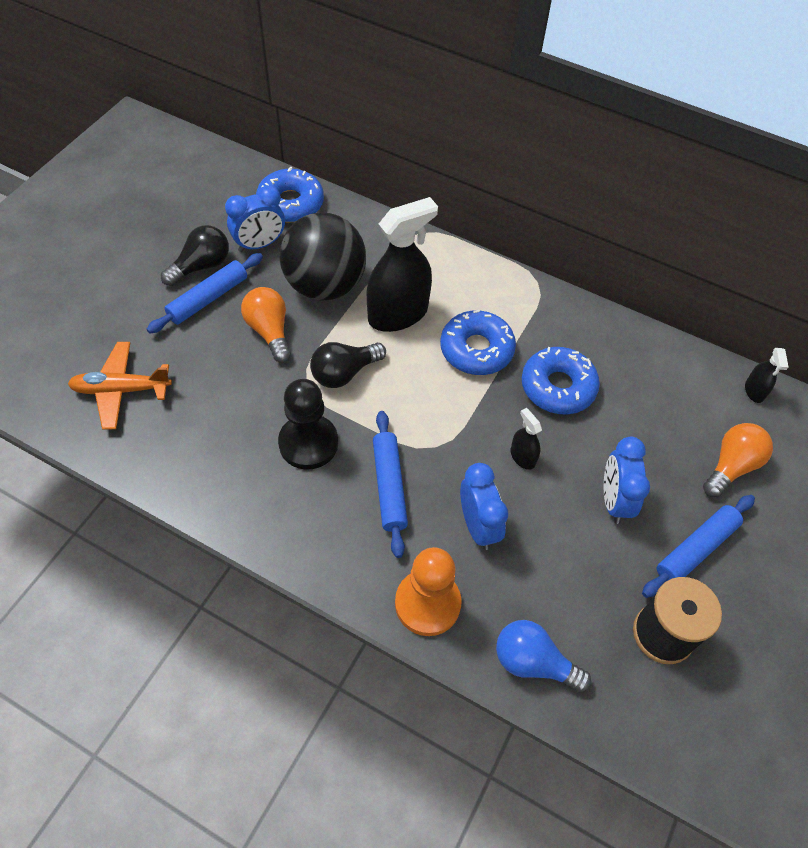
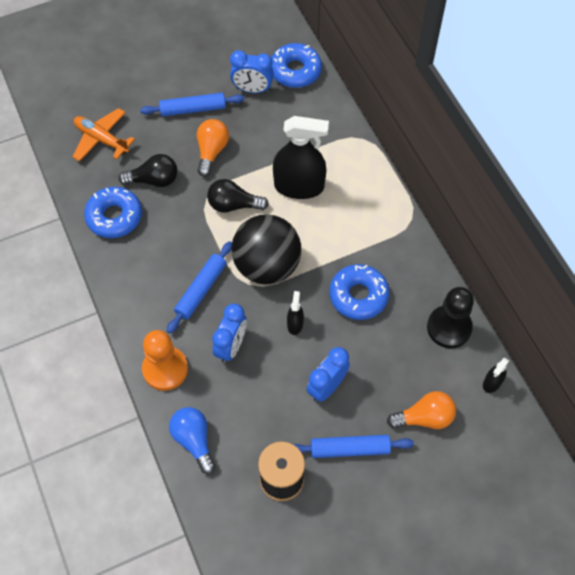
camera: 40 degrees right, 5 degrees up
(201, 266) = (206, 85): black light bulb -> black light bulb (154, 180)
(308, 443) = (177, 235): black pawn -> black pawn (449, 327)
(325, 285) = (270, 140): black ball -> black ball (267, 265)
(476, 349) = (328, 239): blue donut -> blue donut (114, 217)

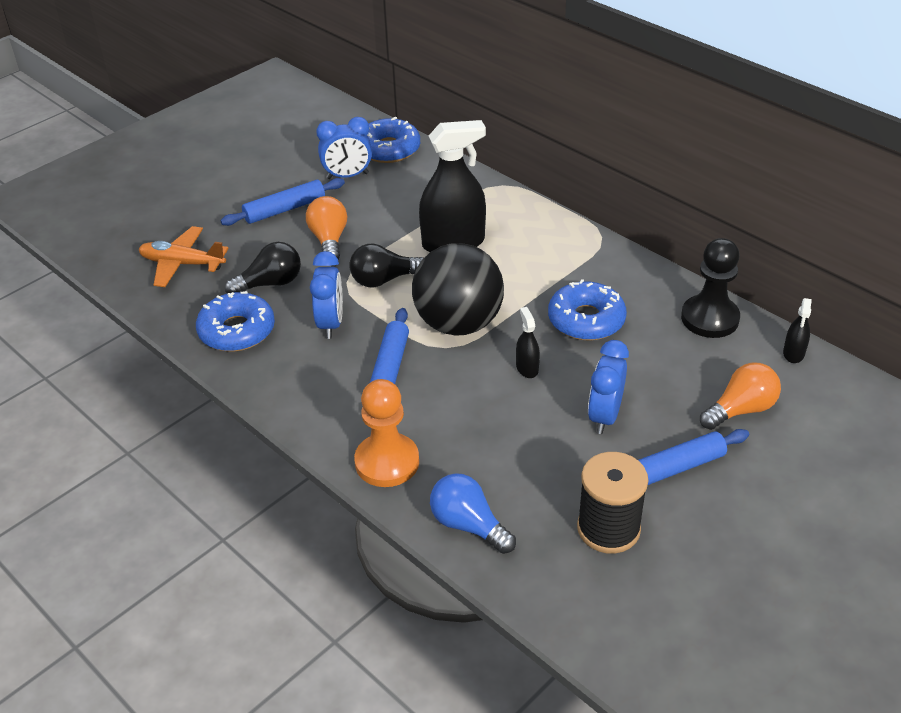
camera: 20 degrees left, 20 degrees down
(231, 346) = (460, 413): blue clock -> blue clock (330, 324)

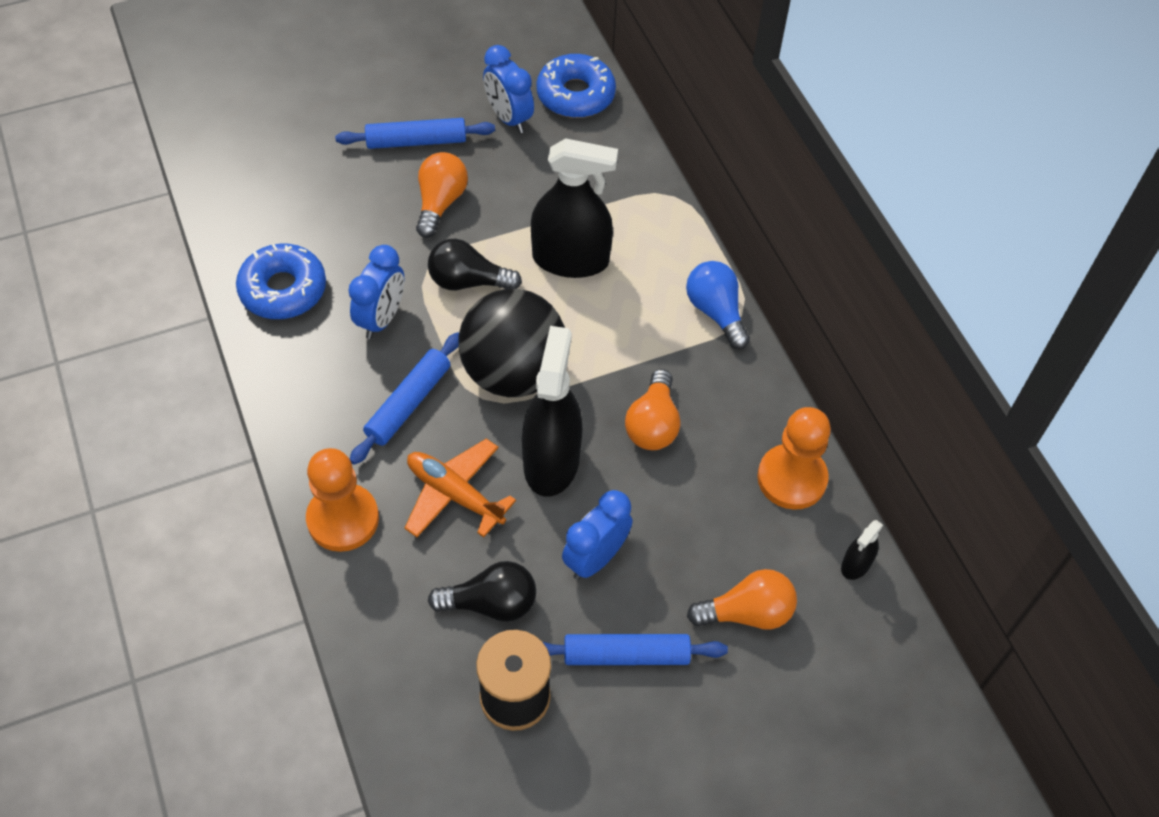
camera: 20 degrees right, 15 degrees up
(182, 264) = (273, 177): orange plane -> orange plane (455, 494)
(270, 283) = (348, 239): black light bulb -> black light bulb (490, 603)
(347, 176) = (509, 118): blue clock -> blue clock turned 45 degrees clockwise
(468, 525) = (380, 630): blue light bulb -> blue light bulb (716, 312)
(527, 368) = (551, 461): black spray bottle -> black spray bottle, size x2.22
(586, 320) = (653, 424): blue donut -> orange light bulb
(709, 318) = (792, 478): black pawn -> orange pawn

